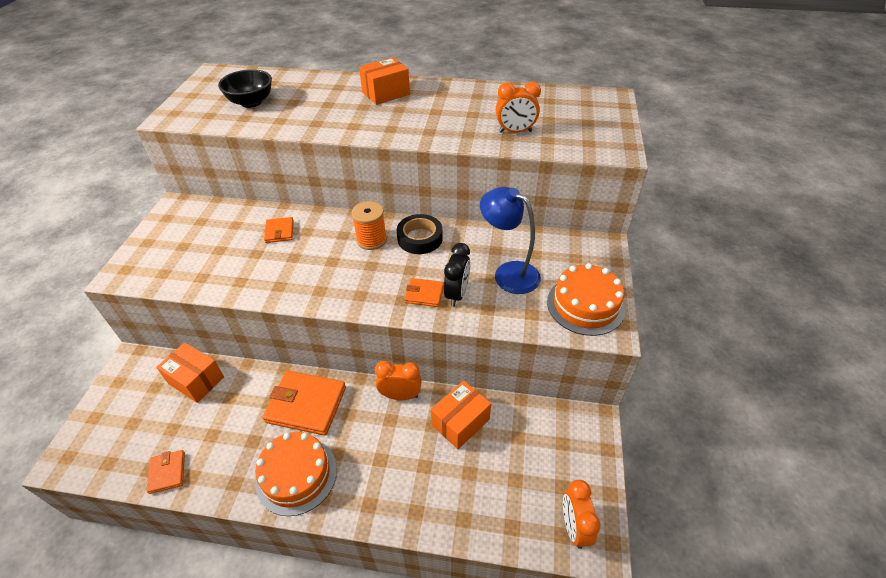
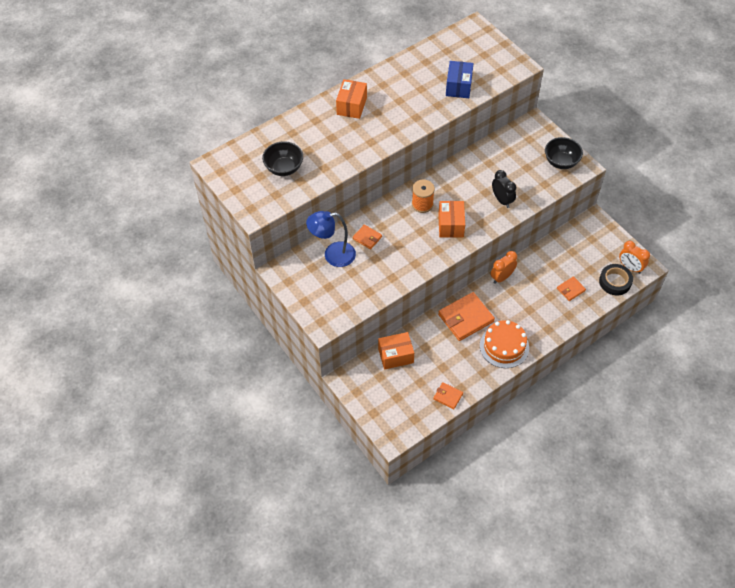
camera: 45 degrees left, 10 degrees up
(420, 238) = (445, 185): black tape -> black tape (615, 282)
(424, 294) = (488, 212): orange wallet -> orange wallet (571, 289)
(460, 422) = (542, 266): orange box -> orange box (451, 225)
(508, 273) = (510, 171): blue lamp -> blue lamp (333, 255)
(515, 131) = (458, 86): orange clock -> blue box
(585, 305) = (561, 162): orange cake -> black bowl

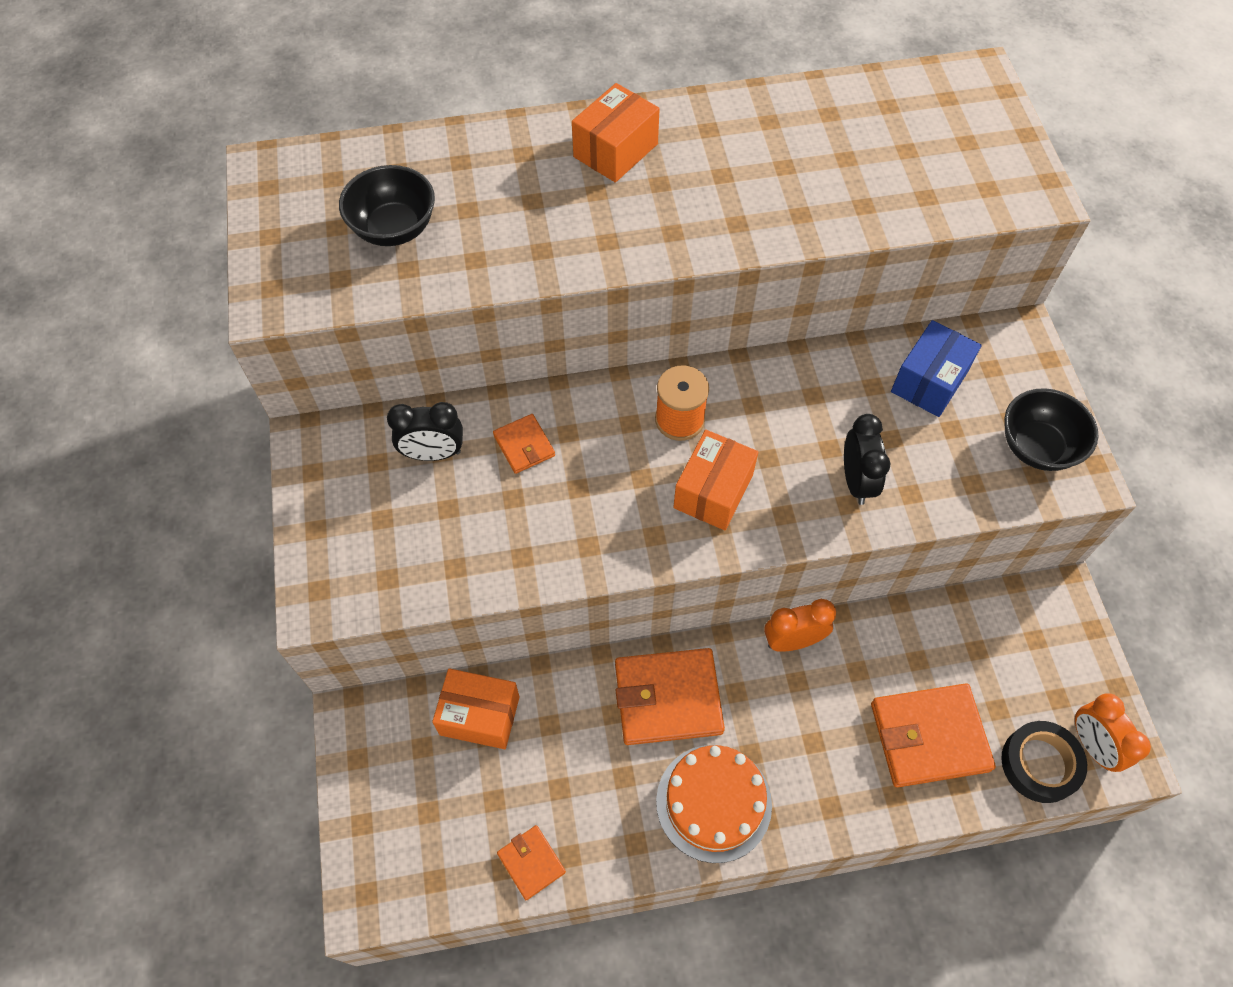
camera: 25 degrees right, 5 degrees up
(333, 255) = (433, 453): blue lamp -> black clock
(458, 86) = (870, 191): blue box -> blue box (929, 381)
(571, 289) = (929, 737): orange wallet -> orange wallet, size x1.93

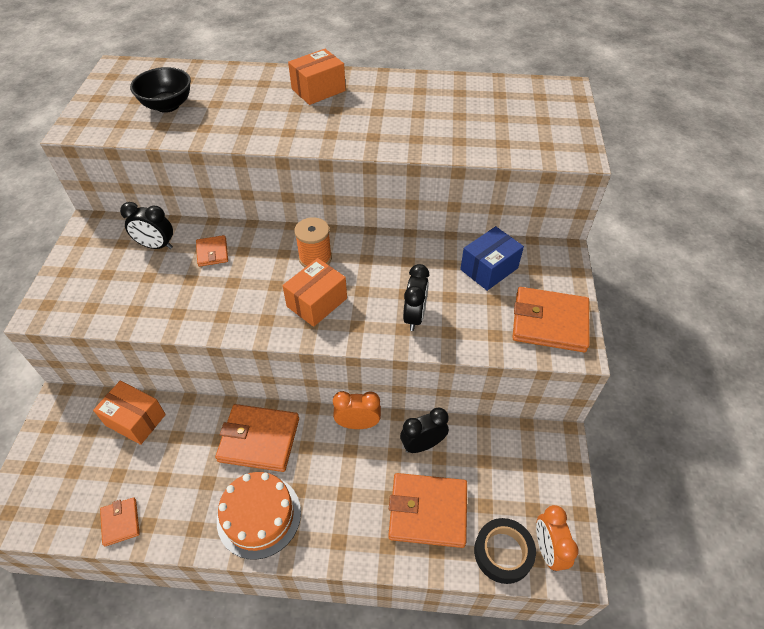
camera: 15 degrees right, 10 degrees down
(890, 648) = (422, 445): none -> black clock
(1037, 447) = (549, 322): black bowl -> orange wallet

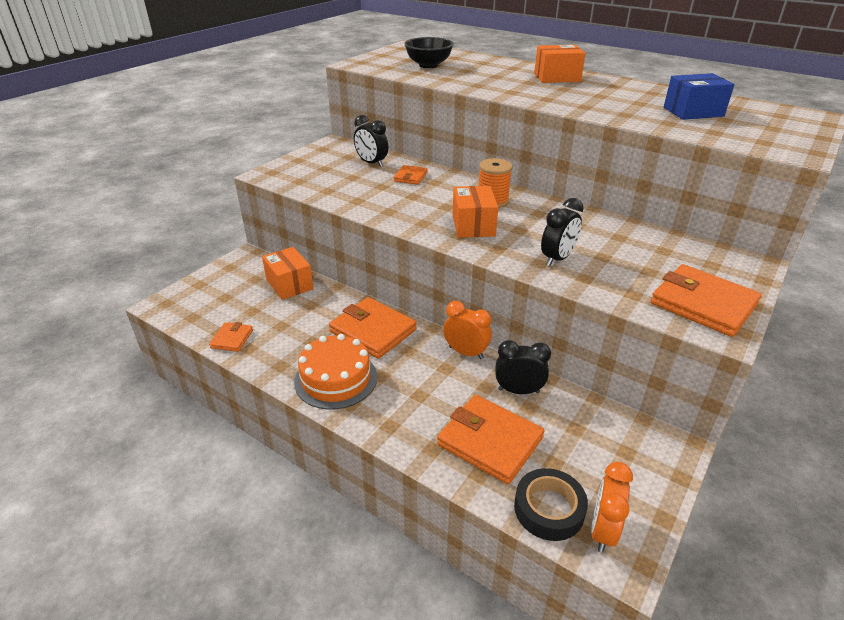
camera: 30 degrees right, 15 degrees down
(317, 302) = (473, 225): orange box -> orange box turned 75 degrees counterclockwise
(489, 269) = (659, 250): blue box -> blue box (693, 112)

